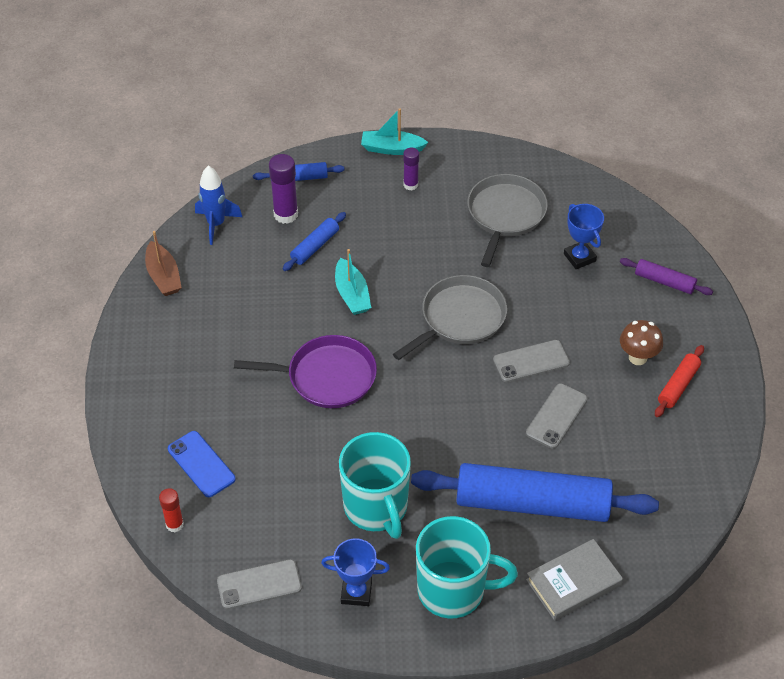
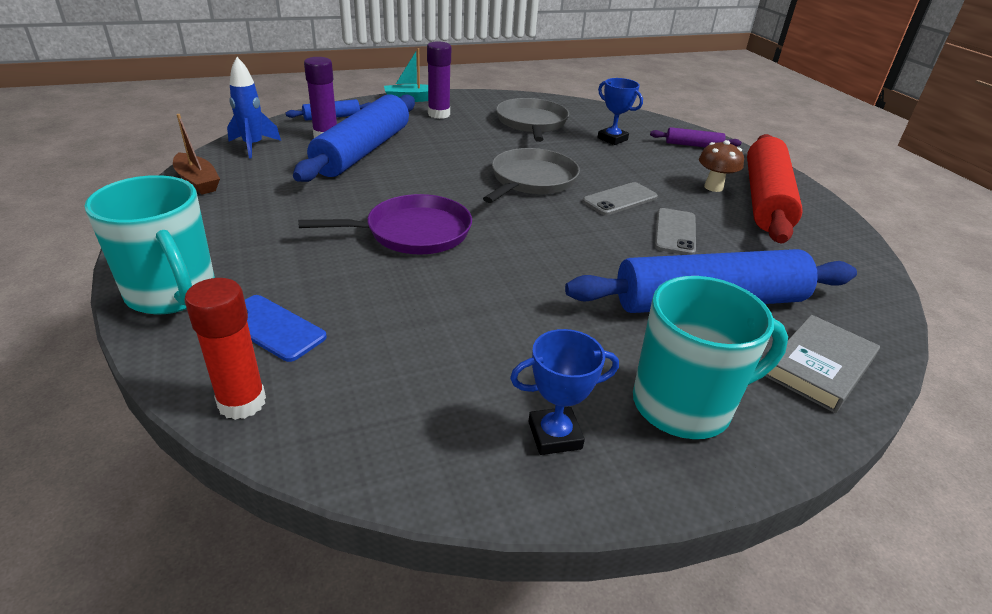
camera: 20 degrees left, 15 degrees down
(174, 524) = (242, 402): red glue stick -> red glue stick, size x1.60
(259, 584) = (400, 456): grey phone -> none
(315, 246) = (362, 151): blue rolling pin -> blue rolling pin, size x2.24
(352, 294) = (414, 175): turquoise boat -> none
(376, 507) = (530, 335): turquoise mug -> turquoise mug (172, 293)
(410, 185) = (439, 114): purple glue stick -> purple glue stick, size x1.60
(678, 385) = (765, 200): red rolling pin -> red rolling pin, size x2.24

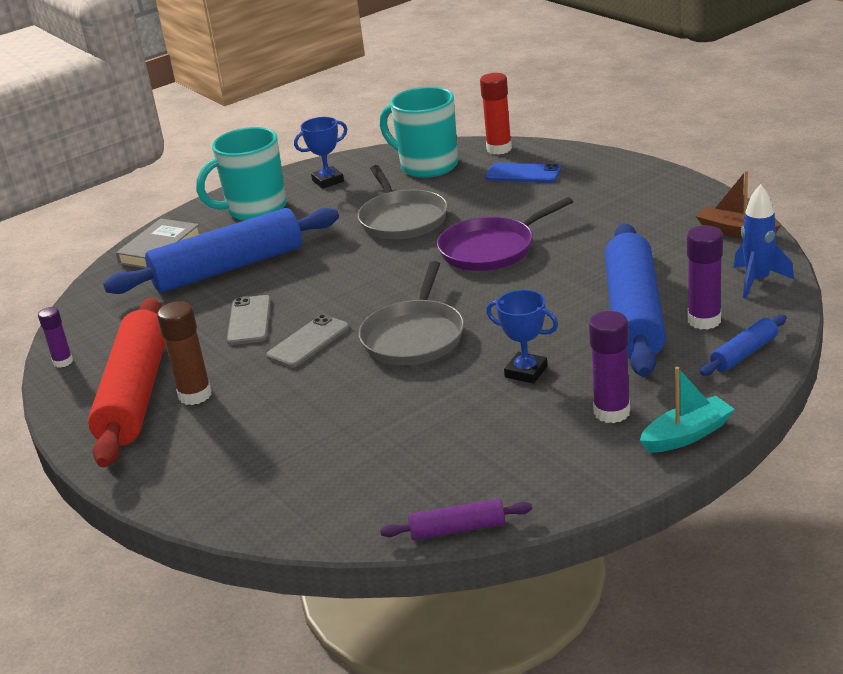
camera: 170 degrees right, 5 degrees down
(172, 293) = (610, 169): turquoise mug -> turquoise mug (427, 166)
(532, 123) = (463, 442): grey pan -> grey pan (402, 219)
(612, 139) = (331, 446): blue trophy -> blue trophy (526, 372)
(693, 145) = (206, 474): purple rolling pin -> purple rolling pin (457, 529)
(713, 187) = (195, 395): brown mushroom -> brown glue stick
(855, 244) = (63, 362): none -> purple glue stick

